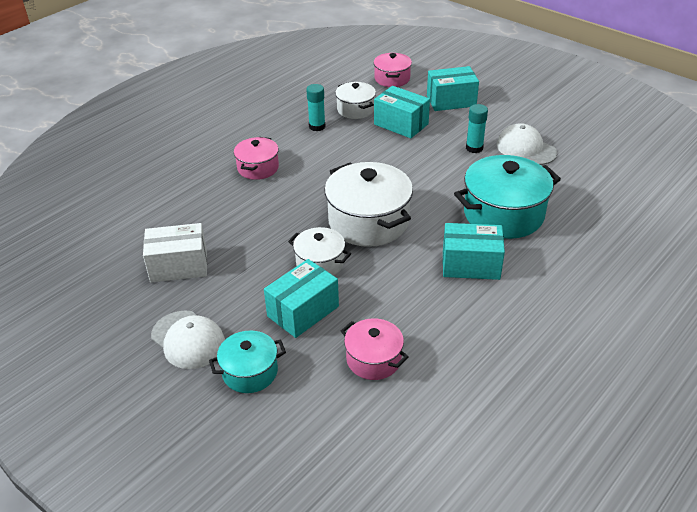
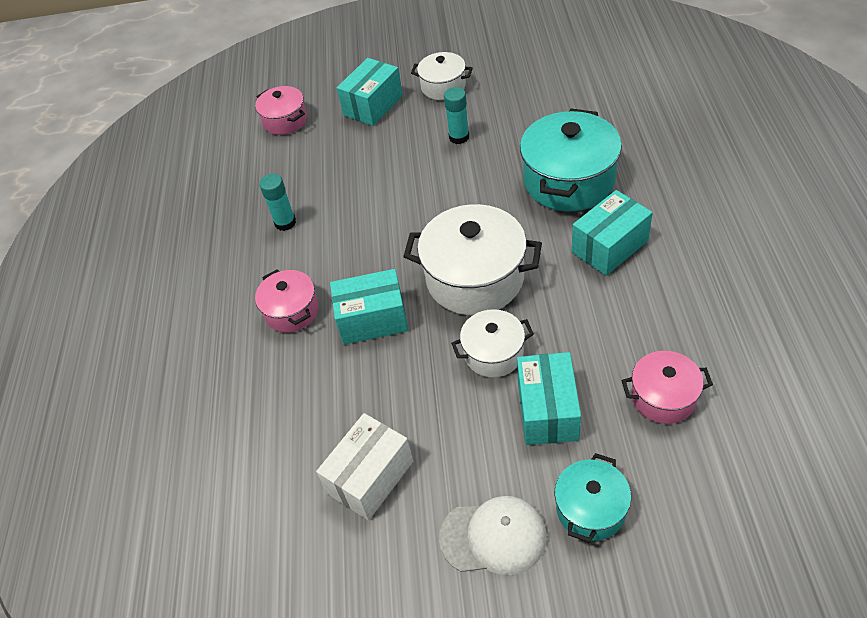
camera: 40 degrees left, 10 degrees up
(355, 109) = (297, 177): white pot -> white pot (443, 87)
(401, 124) = (362, 161): turquoise box -> turquoise box (372, 319)
(525, 149) = (500, 107): white cap -> none

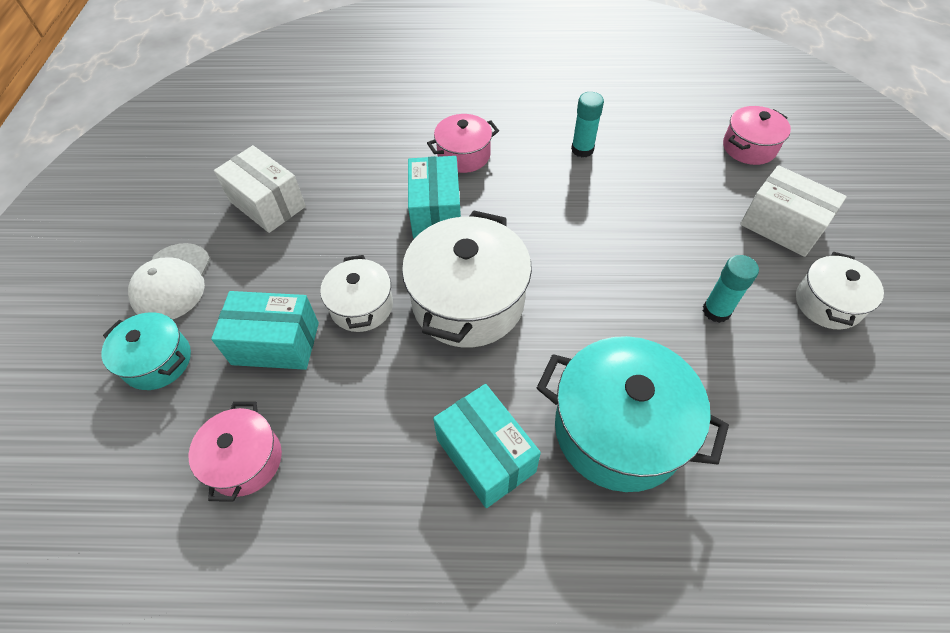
camera: 90 degrees right, 5 degrees up
(373, 105) = (781, 226): turquoise box -> white box

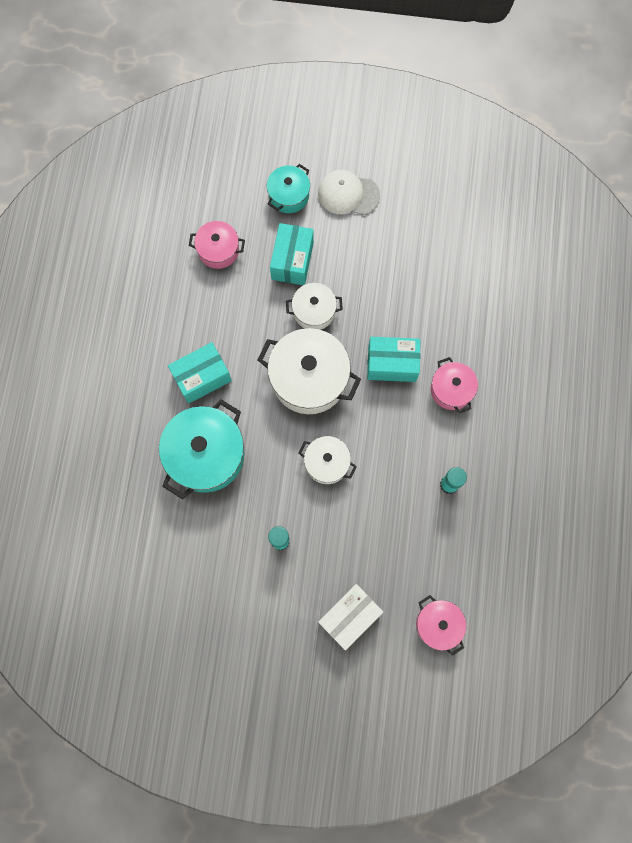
camera: 95 degrees right, 20 degrees up
(267, 204) = (413, 247): white box -> none
(827, 303) = (276, 620): white pot -> white pot (327, 463)

